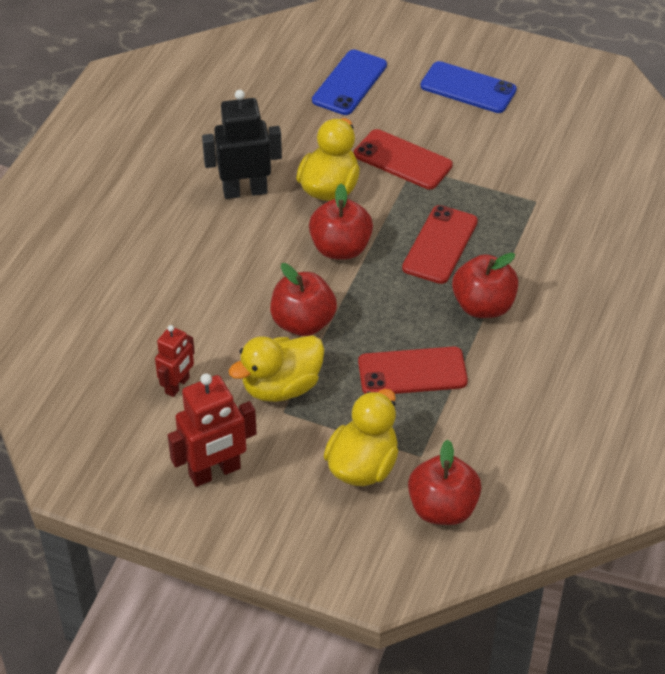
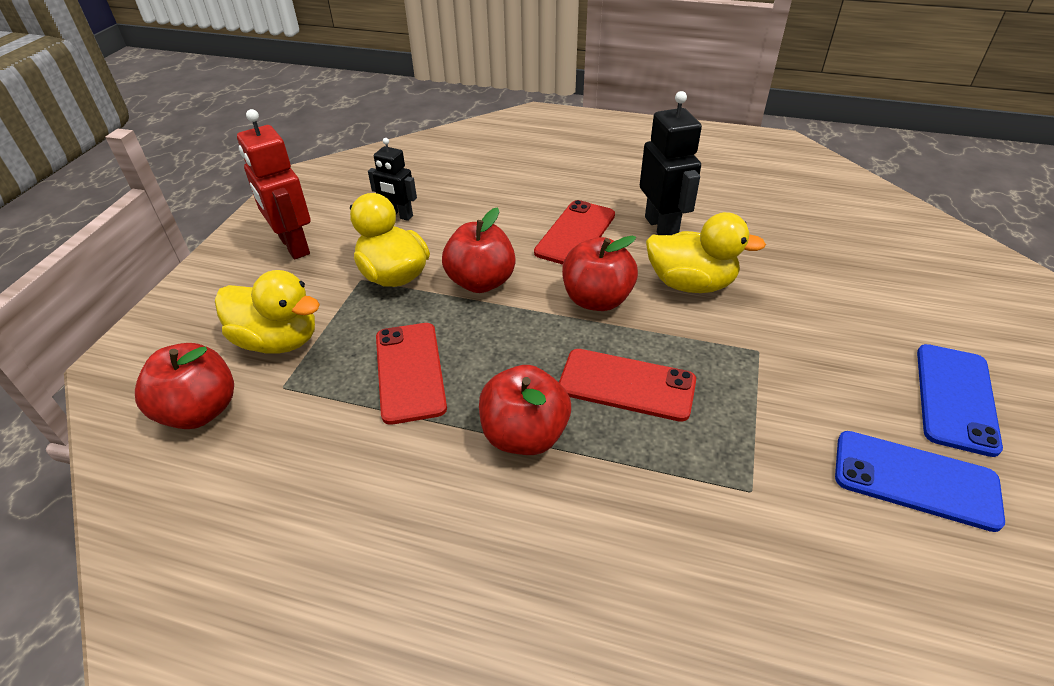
camera: 85 degrees right, 5 degrees down
(177, 385) = (399, 215): red robot -> black robot
(349, 83) = (881, 285): blue phone -> blue phone (915, 480)
(402, 160) = (768, 340): red phone -> red phone (575, 234)

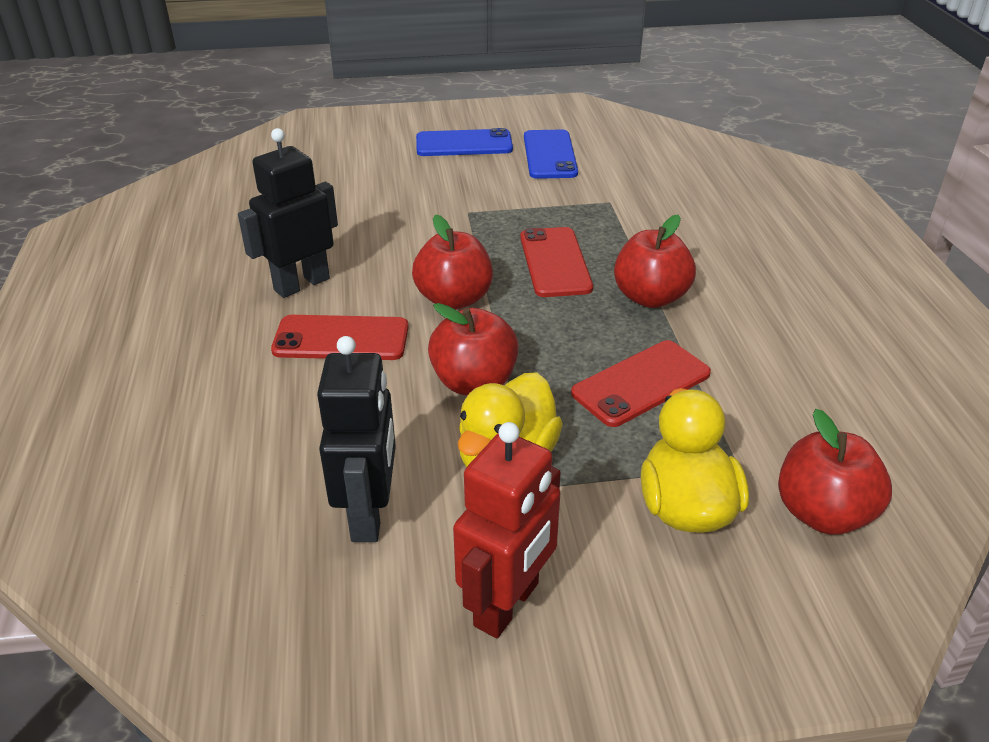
camera: 115 degrees left, 5 degrees down
(399, 215) = (369, 514): black robot -> black robot, size x1.61
(690, 284) = (395, 253): yellow duck -> none

